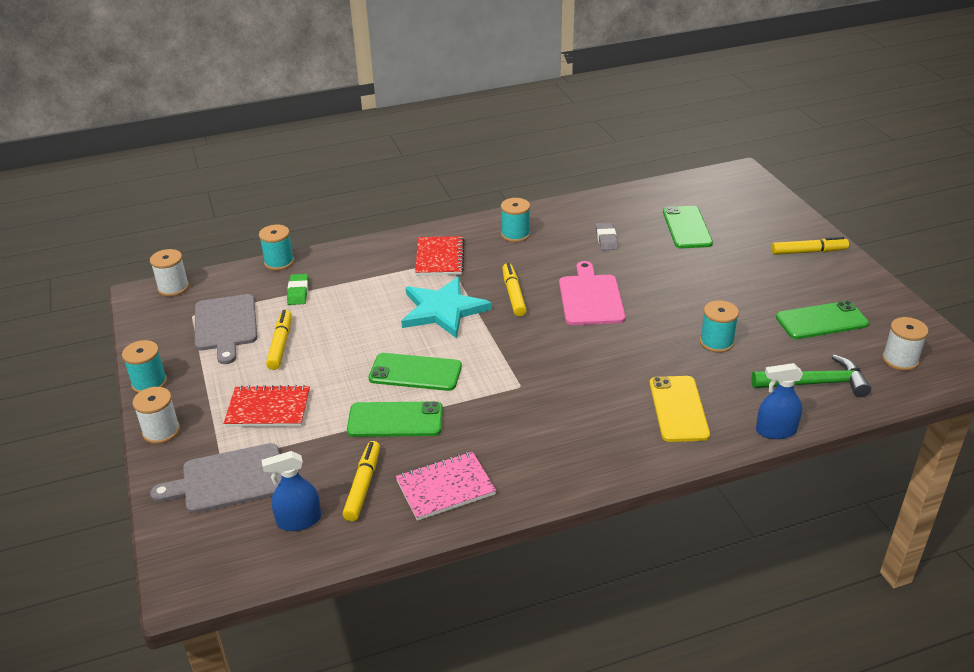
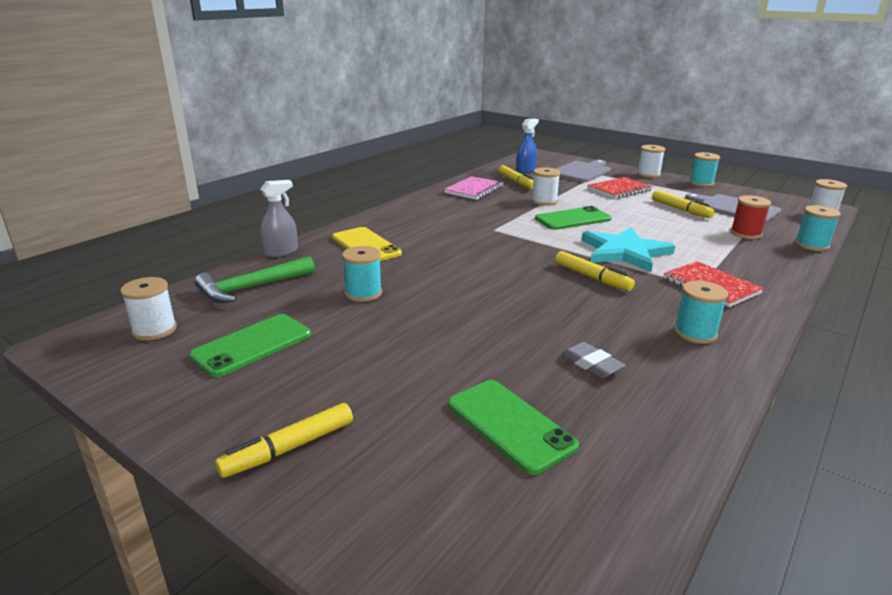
camera: 145 degrees right, 10 degrees down
(298, 292) = (746, 233): green eraser -> red spool
(395, 420) = (544, 201): green phone -> white spool
(590, 298) = (521, 295): pink cutting board -> none
(776, 431) = (281, 252): blue spray bottle -> grey spray bottle

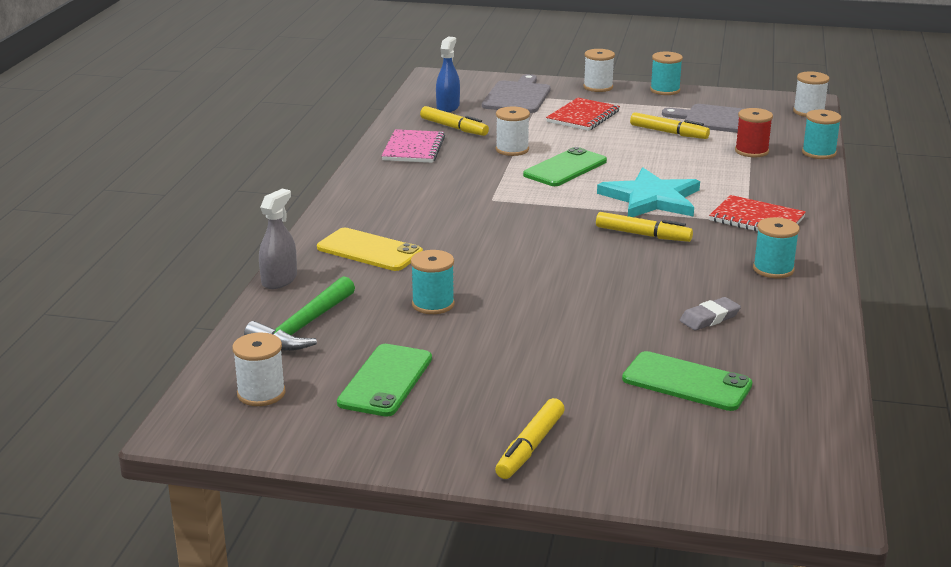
camera: 25 degrees left, 0 degrees up
(591, 364) = (709, 318): grey eraser -> grey eraser turned 60 degrees counterclockwise

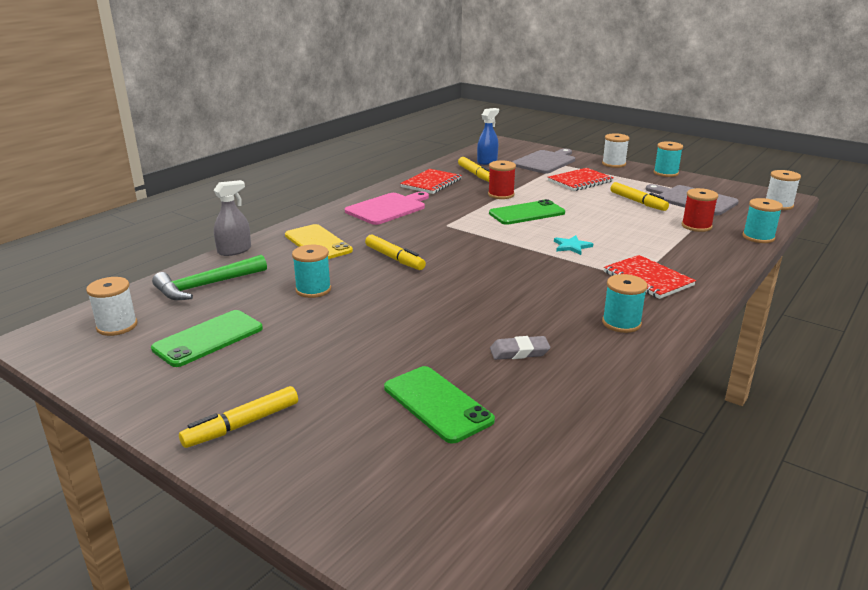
camera: 25 degrees right, 0 degrees up
(399, 191) = (388, 208): none -> pink cutting board
(413, 149) = (431, 183): pink notebook -> red notebook
(512, 150) = (501, 194): white spool -> red spool
(643, 235) = (535, 272): yellow marker -> yellow marker (394, 258)
(651, 199) = (571, 246): turquoise star -> turquoise star, size x0.44

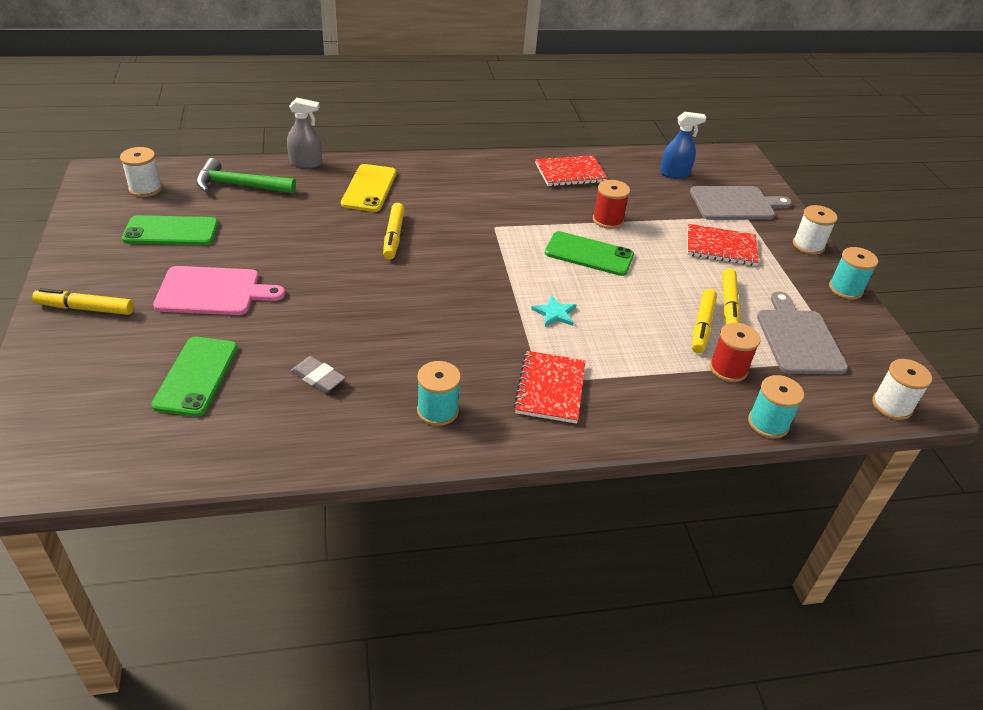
camera: 40 degrees right, 15 degrees up
(313, 290) = (292, 230): turquoise spool -> none
(388, 208) = (482, 182): pink cutting board -> pink cutting board (213, 291)
(475, 174) = (631, 184): yellow marker -> yellow marker (702, 326)

